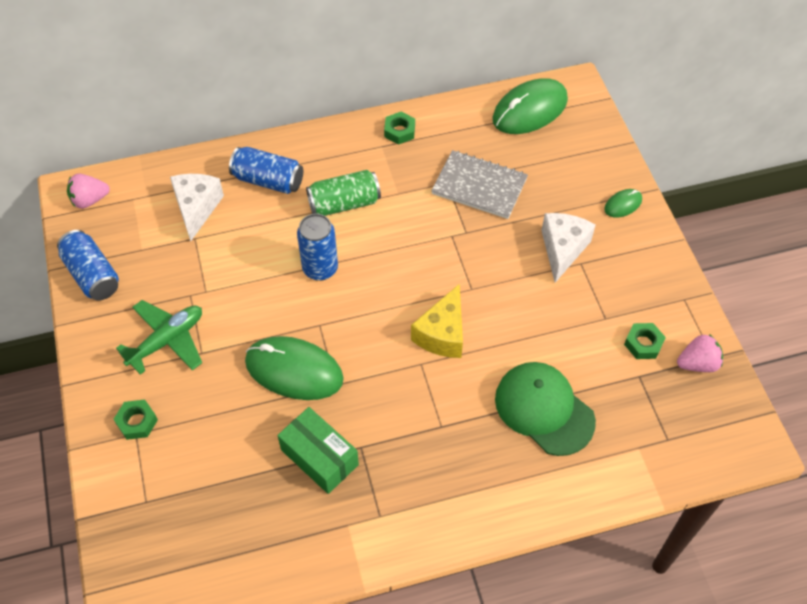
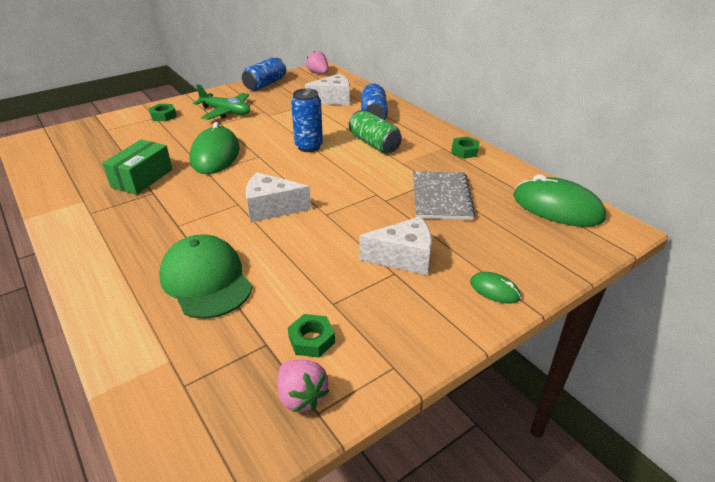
camera: 70 degrees right, 20 degrees down
(442, 334) = (271, 208): yellow cheese -> white cheese
(544, 409) = (206, 280): green cap -> green cap turned 60 degrees counterclockwise

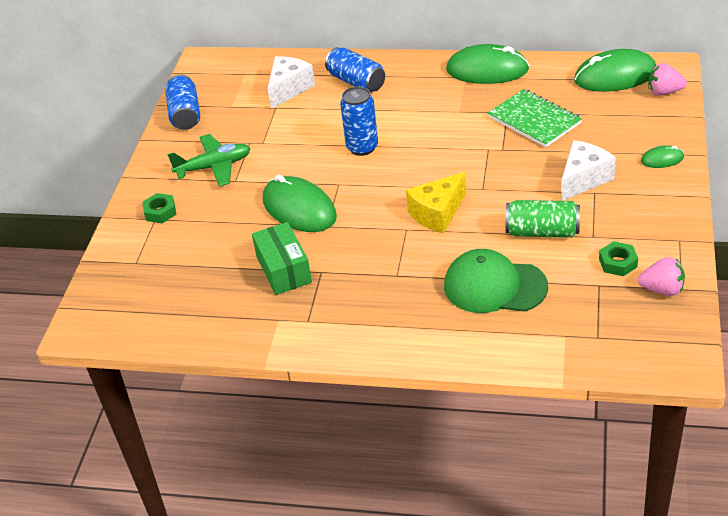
camera: 40 degrees left, 5 degrees up
(271, 208) = (437, 213): white cheese -> yellow cheese
(318, 73) = (212, 68): pink strawberry -> pink strawberry (664, 92)
(374, 144) = (409, 109): green can -> green can (542, 232)
(441, 197) = (534, 120): grey notebook -> green notebook
(464, 151) = (487, 70): green nut -> green mouse

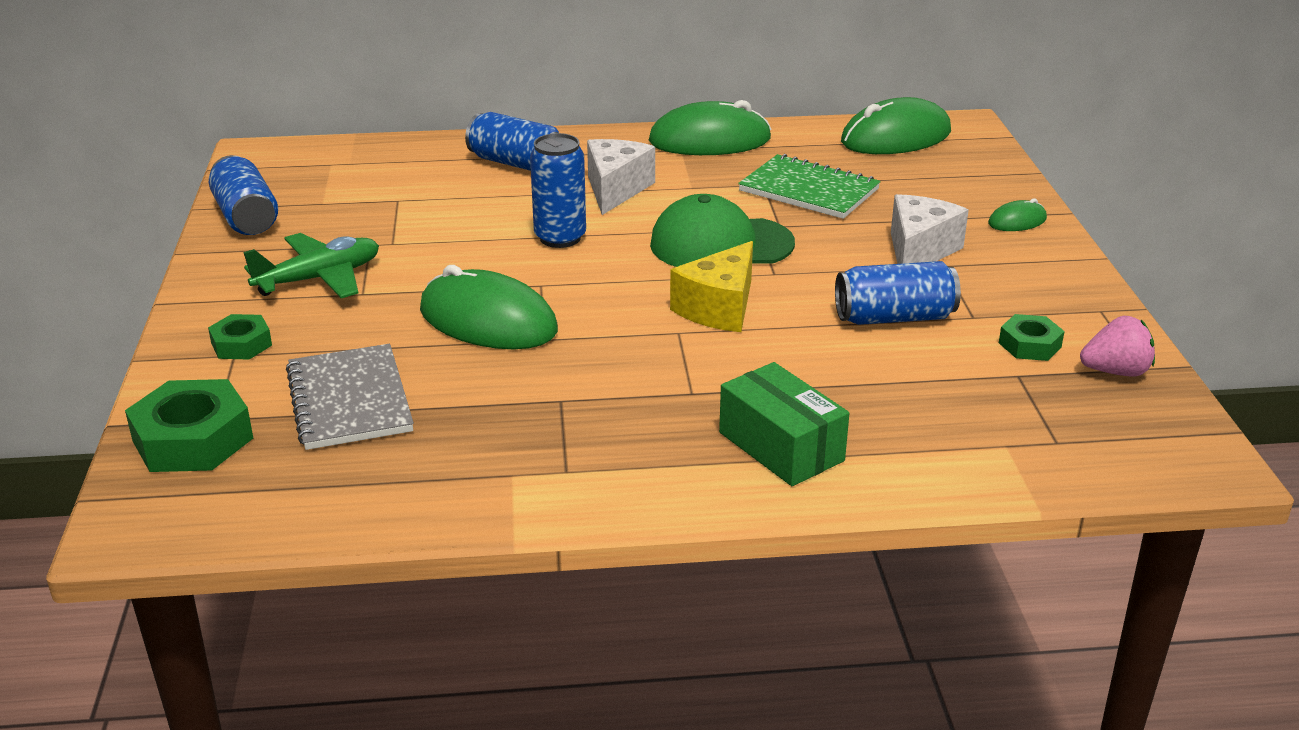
camera: 20 degrees left, 10 degrees down
(121, 275) = (193, 439): none -> green nut
(207, 258) = (350, 400): none -> grey notebook
(283, 269) = (494, 403): green box -> green box (781, 446)
(289, 89) = (411, 177): white cheese -> white cheese (615, 189)
(494, 286) = (858, 392): green cap -> green cap (721, 244)
(542, 232) = (894, 317): green can -> blue can
(664, 92) = (973, 150): pink strawberry -> none

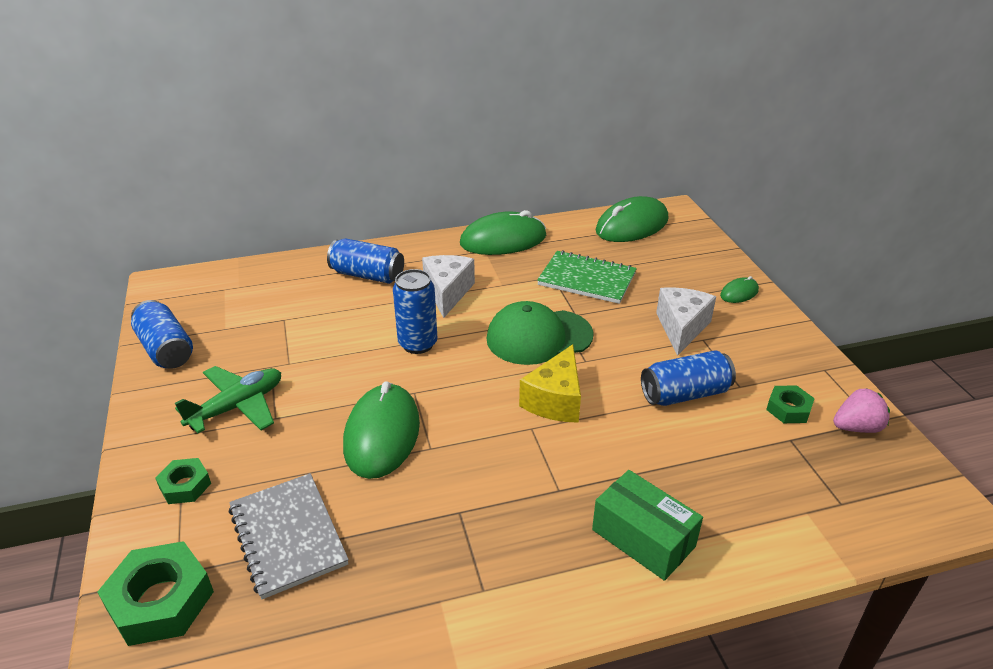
camera: 10 degrees left, 5 degrees up
(488, 320) = (382, 434): green mouse -> green mouse turned 75 degrees clockwise

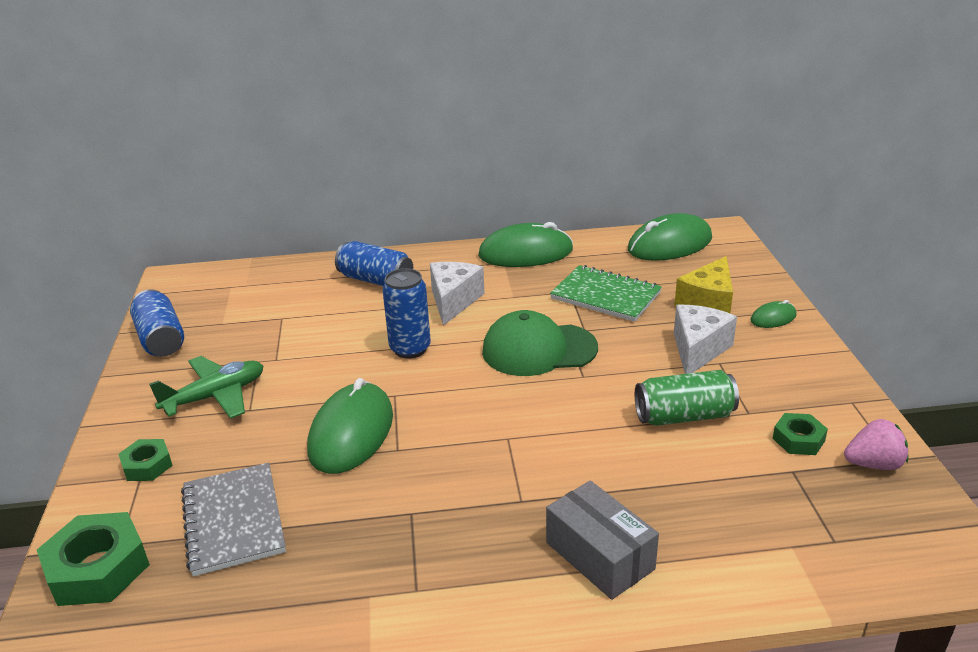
camera: 10 degrees right, 5 degrees down
(555, 400) = (540, 413): yellow cheese -> yellow cheese (708, 304)
(643, 538) = (599, 556): green box -> grey box
(685, 394) = (684, 416): blue can -> green can

